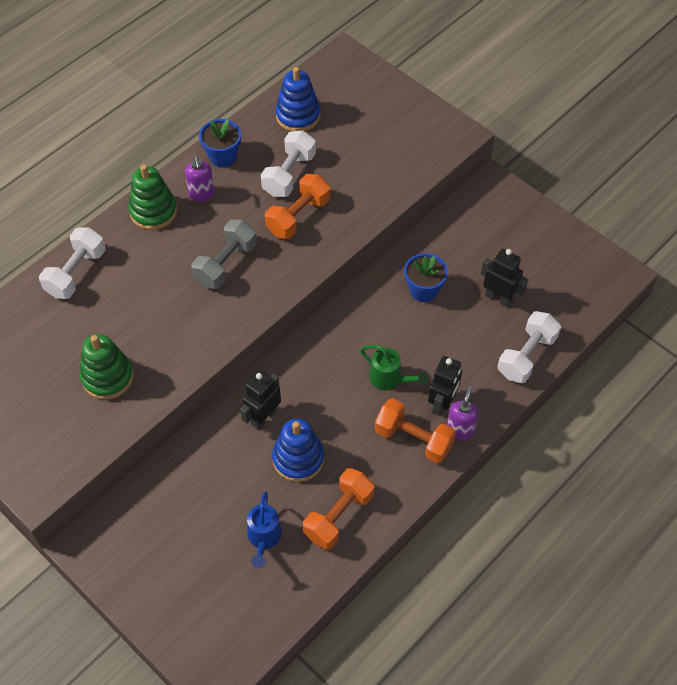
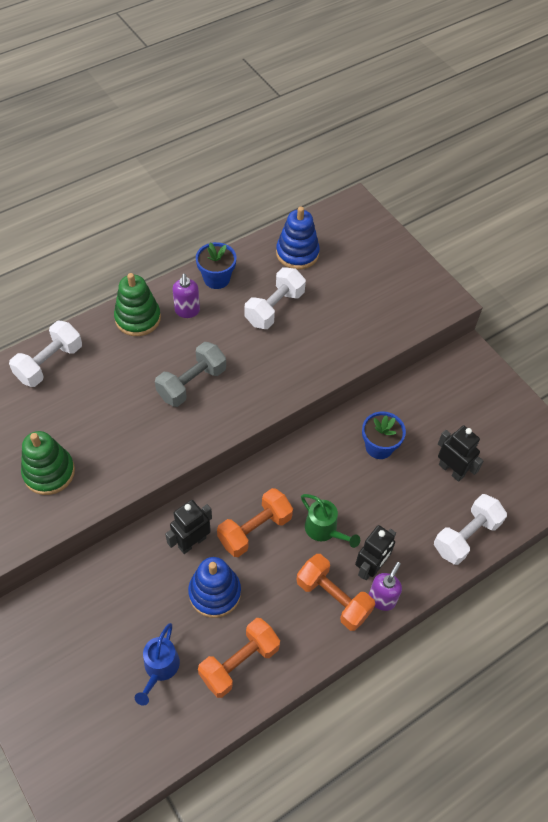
camera: 10 degrees right, 0 degrees up
(298, 216) = (272, 351): orange dumbbell -> orange dumbbell (255, 529)

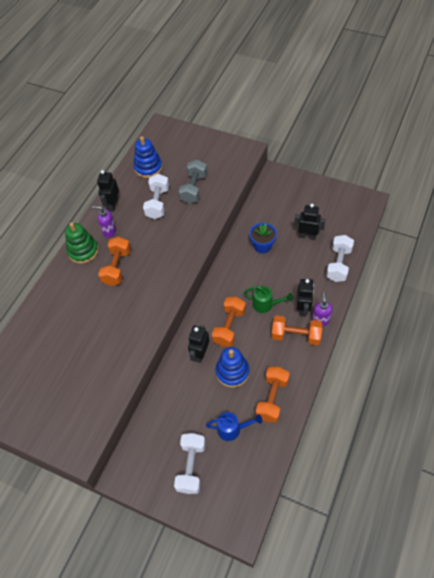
camera: 25 degrees left, 0 degrees up
(49, 363) = (49, 304): white dumbbell -> white dumbbell (191, 466)
(49, 472) = (96, 363): green stacking toy -> none
(159, 669) = (232, 429): blue watering can -> blue watering can turned 75 degrees counterclockwise
(163, 364) = (117, 267): none -> orange dumbbell
(187, 311) = (109, 231): purple soap dispenser -> purple soap dispenser turned 135 degrees clockwise
(192, 383) = (142, 268): grey dumbbell -> grey dumbbell (194, 188)
(216, 278) = (113, 205): blue flower pot -> black robot

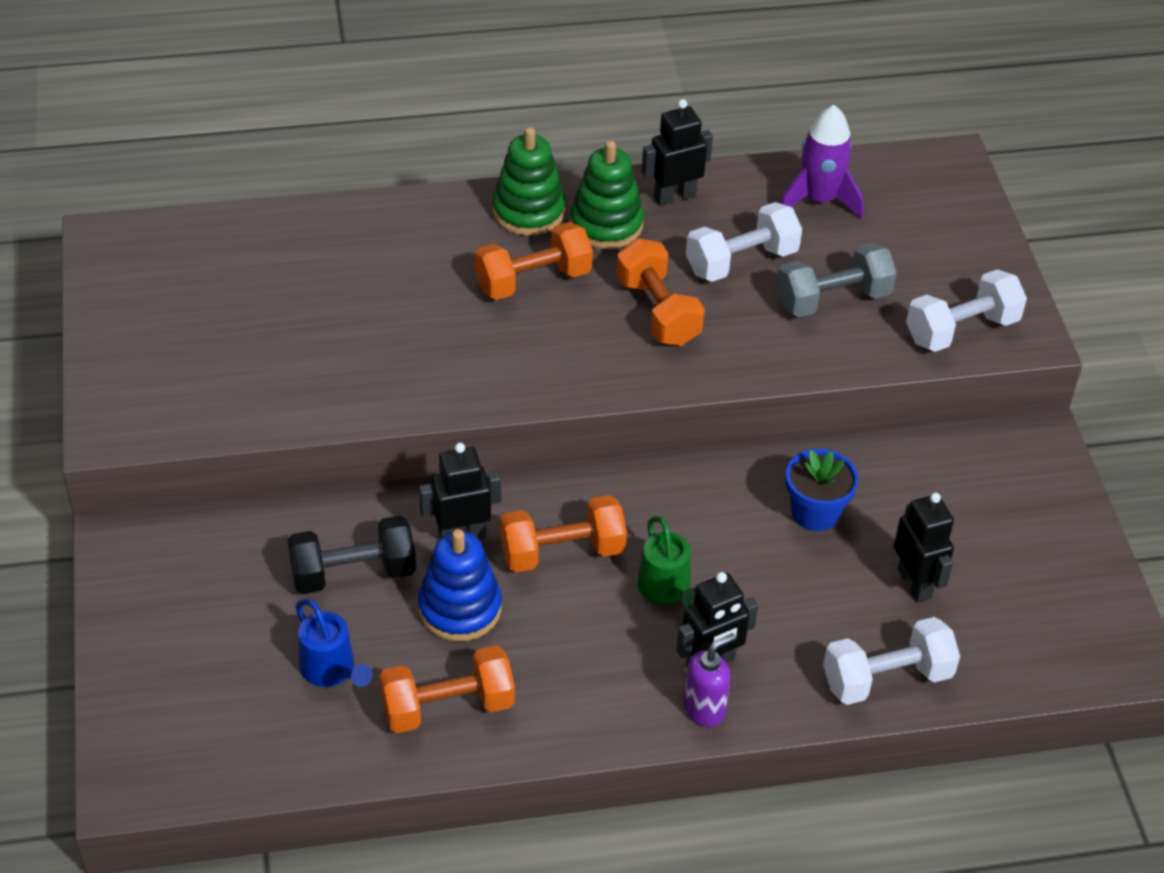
camera: 50 degrees right, 10 degrees down
(109, 231) = (606, 225): purple soap dispenser -> green stacking toy
(148, 167) = (819, 200): blue stacking toy -> purple rocket
(191, 466) = (209, 641): white dumbbell -> white dumbbell (961, 330)
(193, 399) = (353, 573): none -> black dumbbell
(296, 335) = (631, 680): orange dumbbell -> orange dumbbell (658, 312)

